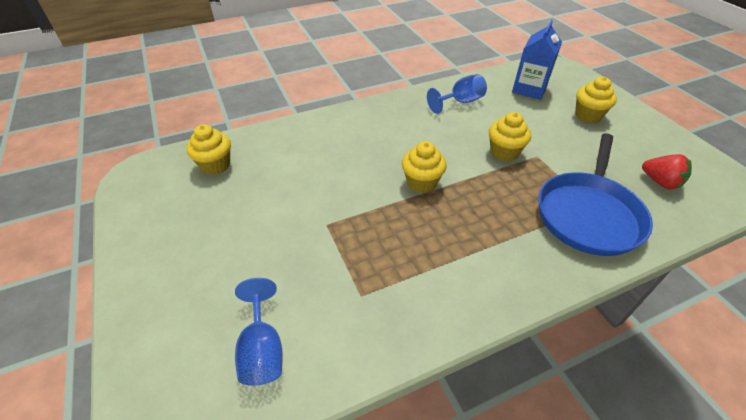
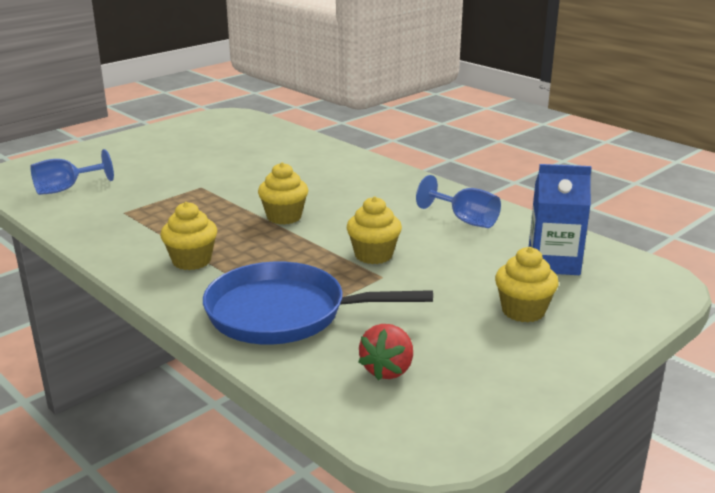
camera: 70 degrees right, 20 degrees down
(215, 165) = (255, 135): yellow cupcake -> yellow cupcake (192, 261)

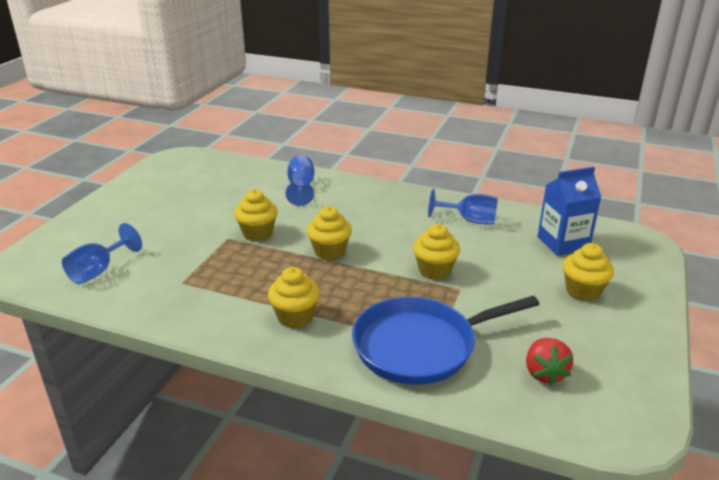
camera: 25 degrees left, 5 degrees up
(232, 188) = (258, 233): none -> yellow cupcake
(316, 159) = (301, 188): none -> blue goblet

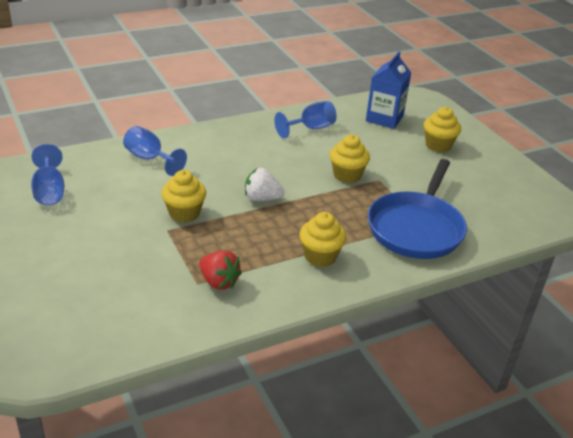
camera: 50 degrees left, 5 degrees up
(99, 271) = (108, 318): blue goblet -> blue goblet (49, 191)
(330, 252) = (262, 198): yellow cupcake -> white strawberry
(544, 373) = (491, 204): red strawberry -> red strawberry (219, 282)

